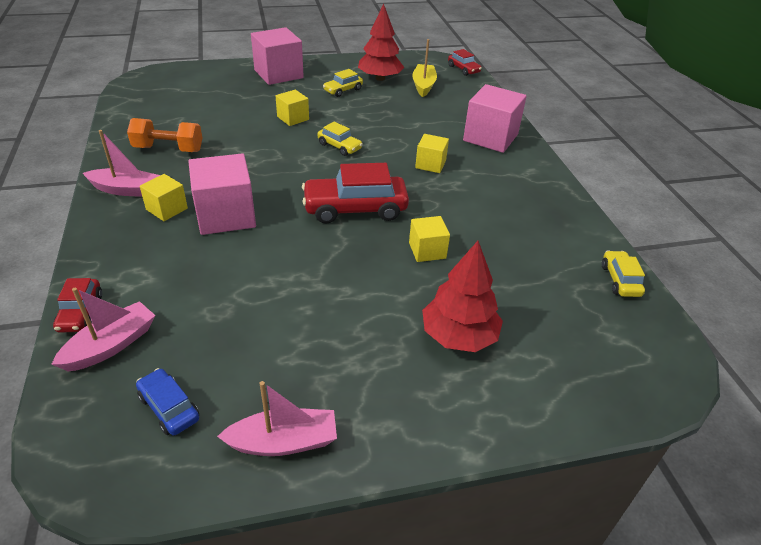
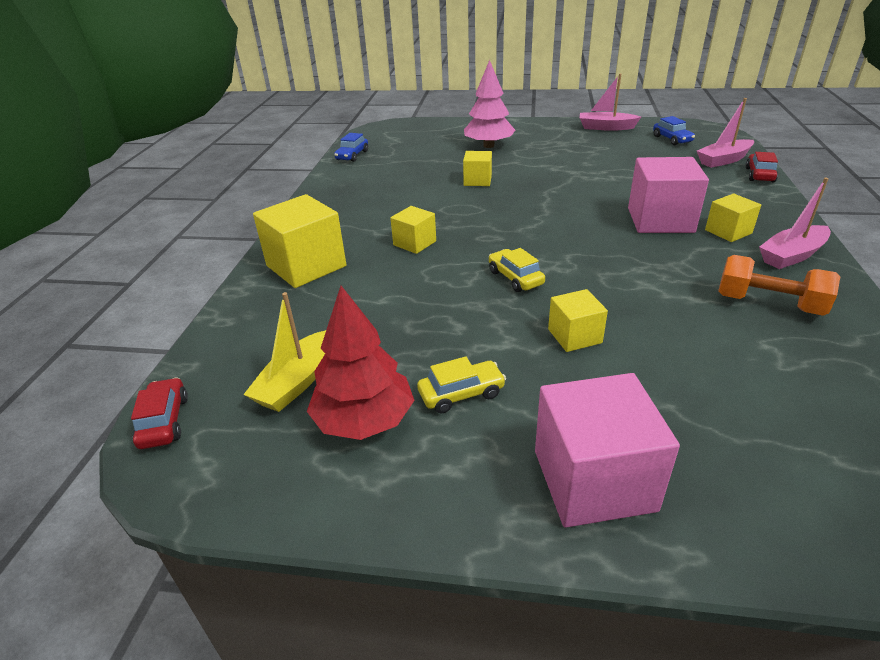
camera: 155 degrees left, 5 degrees down
(126, 190) = (791, 255): pink boat -> pink boat turned 60 degrees counterclockwise
(355, 209) = (525, 212): red car -> none
(458, 336) = (489, 146): red tree -> pink tree
(490, 137) = (306, 266): pink cube -> yellow cube
(620, 280) = (352, 155): yellow car -> blue car

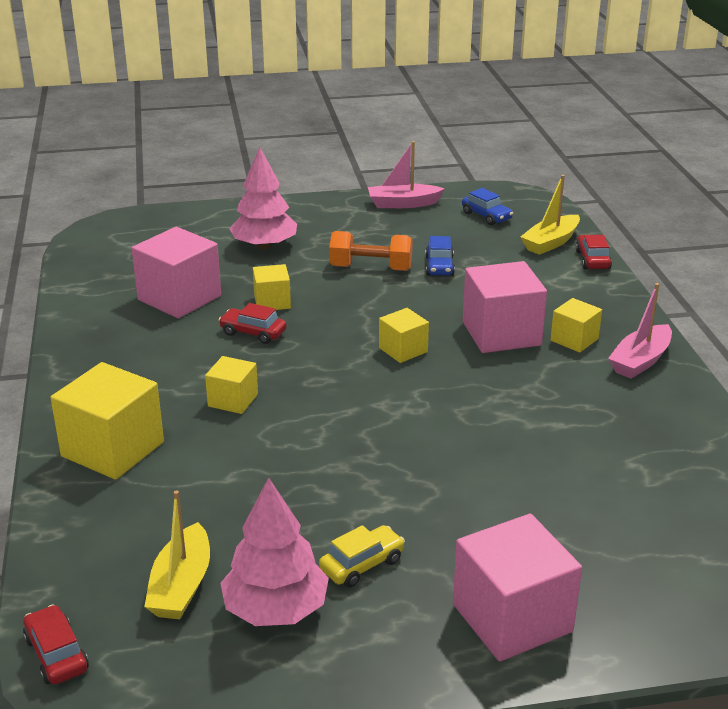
camera: 20 degrees left, 5 degrees down
(352, 155) = (84, 279): blue car -> blue car (439, 266)
(364, 420) = (275, 609): red tree -> pink tree
(411, 172) = (179, 298): none -> pink cube
(453, 199) = (253, 333): none -> red car
(515, 278) = (368, 428): yellow car -> none
(574, 336) = (452, 485): yellow cube -> yellow cube (403, 350)
(723, 160) = (550, 243): pink boat -> yellow boat
(768, 304) = (627, 419): orange dumbbell -> orange dumbbell (371, 268)

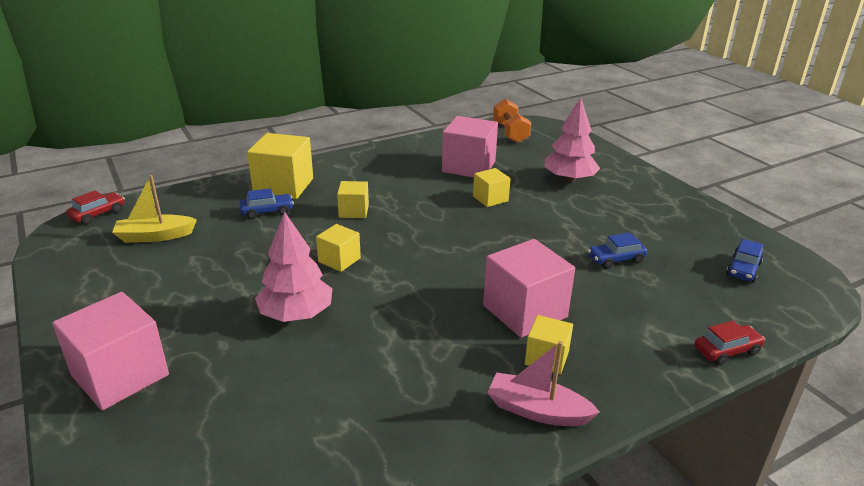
camera: 70 degrees right, 0 degrees up
(181, 471) = (267, 211): none -> blue car
(253, 333) = (443, 200): red car -> none
(275, 609) = (133, 272): pink tree -> pink tree (296, 314)
(362, 564) = (179, 296): yellow car -> none
(371, 268) = (579, 228): orange dumbbell -> orange dumbbell (510, 133)
(403, 204) = (711, 222): pink boat -> none
(403, 350) = (461, 265): yellow cube -> yellow cube (339, 260)
(550, 243) = (733, 317): yellow boat -> none

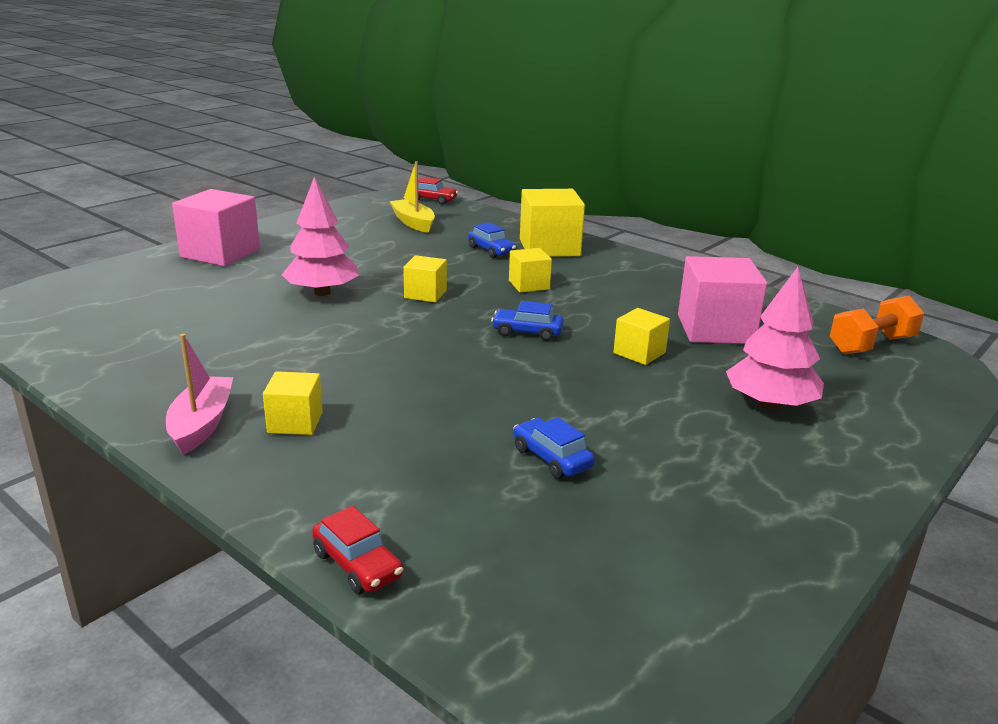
camera: 70 degrees right, 5 degrees down
(525, 311) = (382, 401): pink cube -> none
(743, 269) = (618, 592): blue car -> blue car (527, 332)

